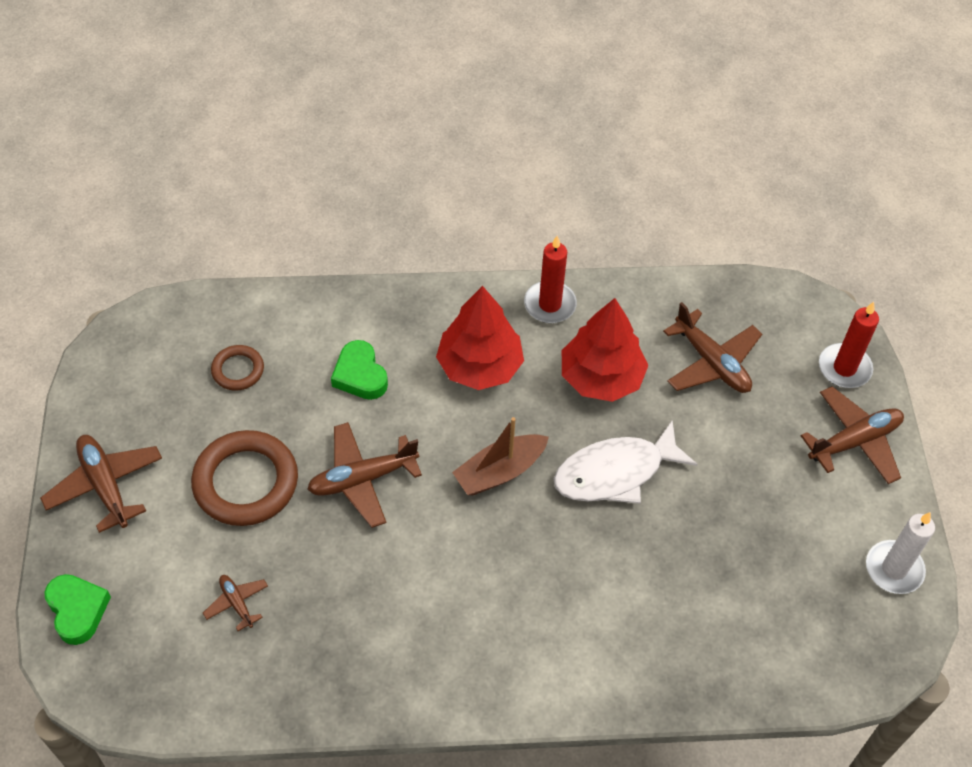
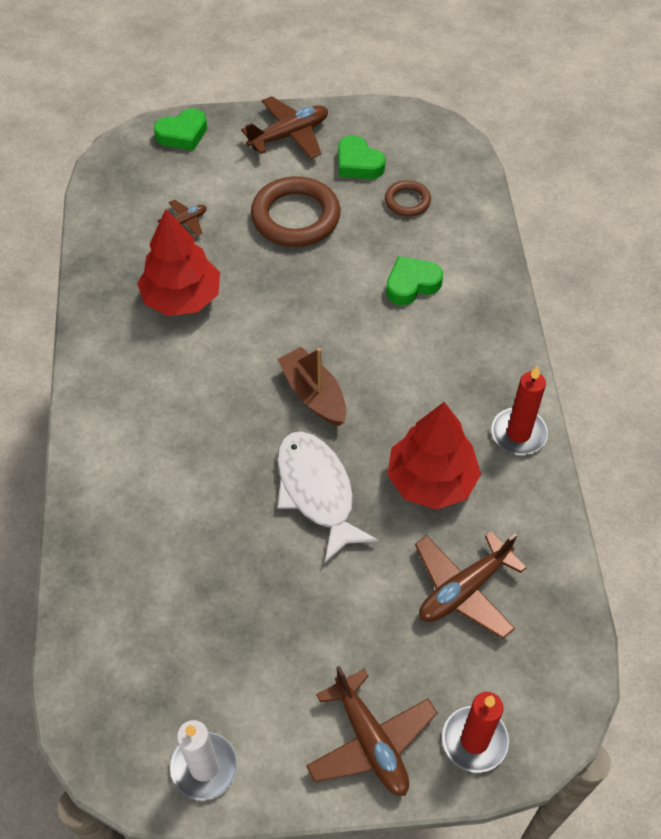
camera: 90 degrees right, 0 degrees up
(169, 414) = (358, 163): none -> green heart
(362, 479) = (301, 293): brown plane -> none
(480, 366) = (433, 375): red tree -> red tree (182, 298)

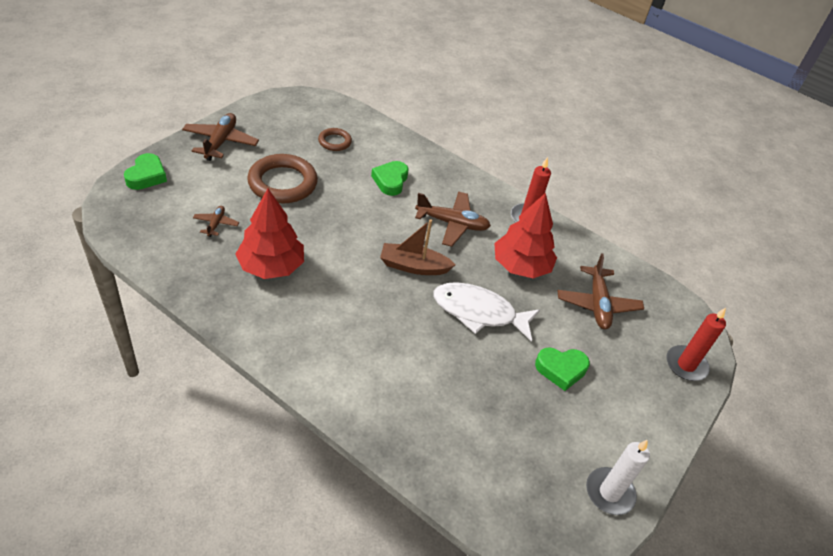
camera: 55 degrees left, 10 degrees down
(358, 163) = (282, 137): green heart -> green heart (561, 369)
(370, 741) = (653, 405): brown plane -> brown plane (452, 224)

